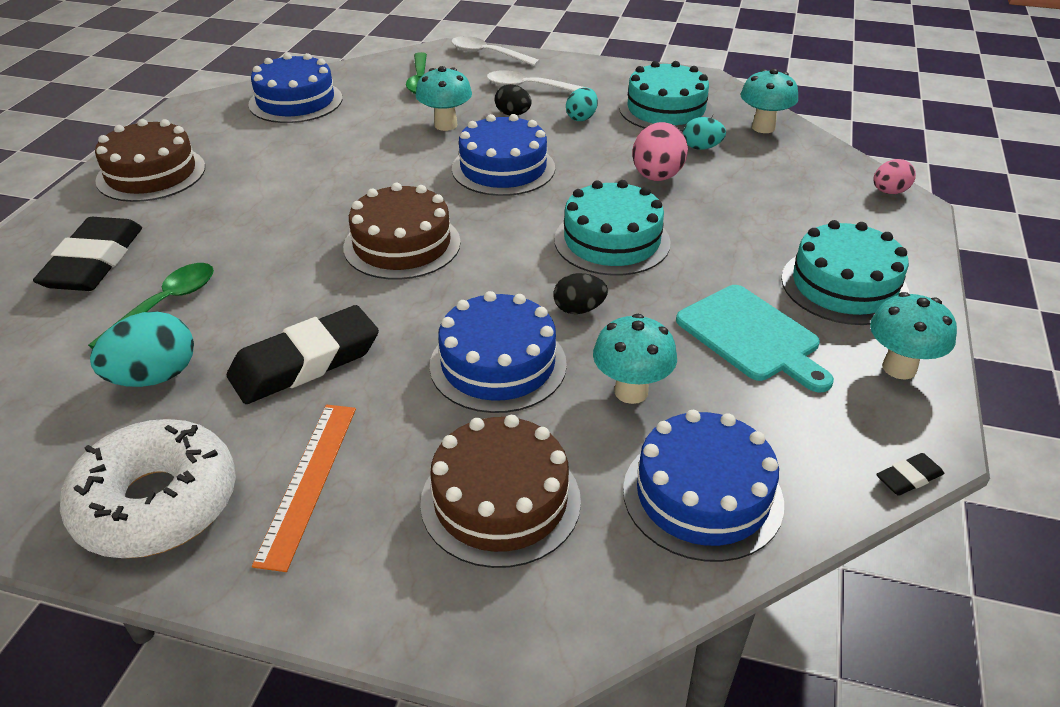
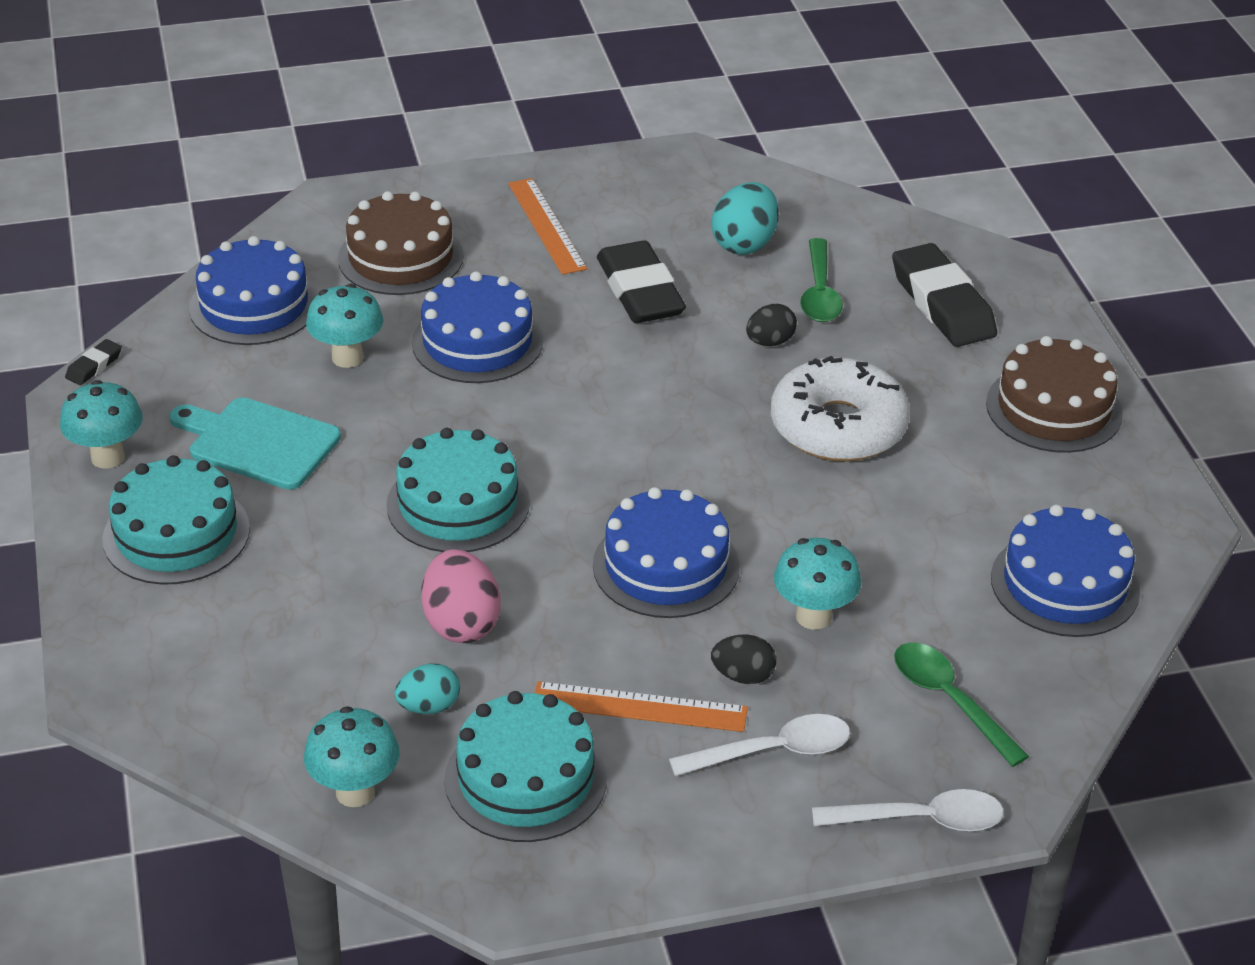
camera: 150 degrees right, 0 degrees up
(157, 503) = (633, 185): white donut -> white donut (838, 427)
(305, 362) = (640, 291): black eraser -> black eraser turned 45 degrees counterclockwise
(402, 244) = (677, 421): brown cake -> none
(579, 309) = (441, 414): black egg -> black egg (770, 342)
(581, 118) = (639, 707): turquoise egg -> orange ruler
(889, 192) = (138, 710): pink egg -> none

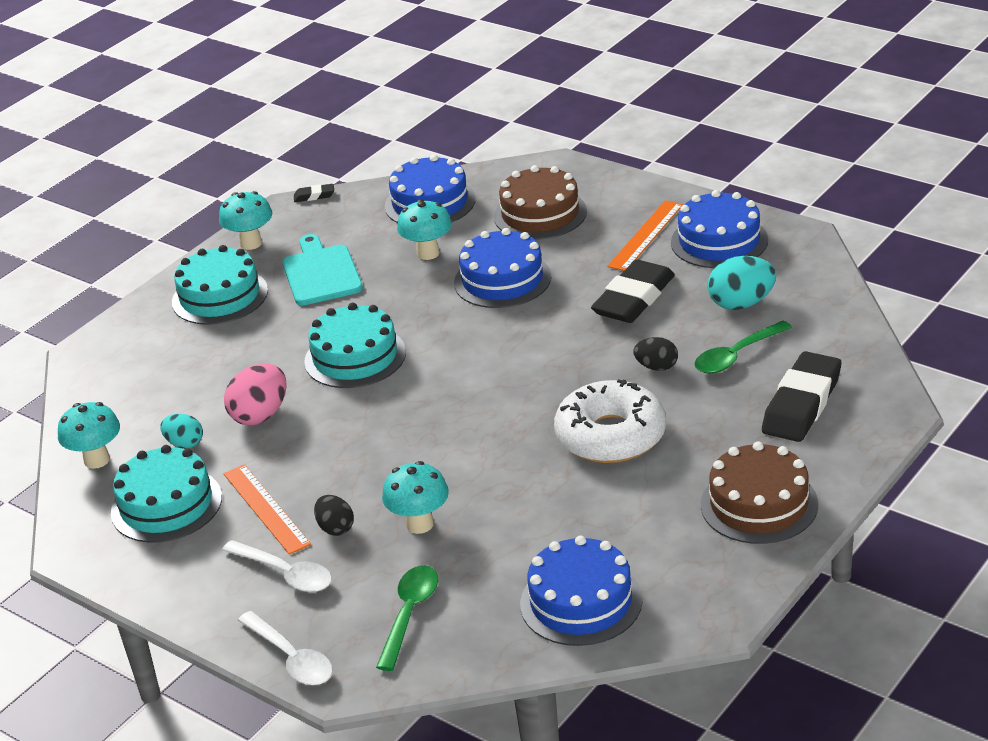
camera: 55 degrees right, 5 degrees down
(666, 566) = (395, 450): blue cake -> blue cake (719, 241)

